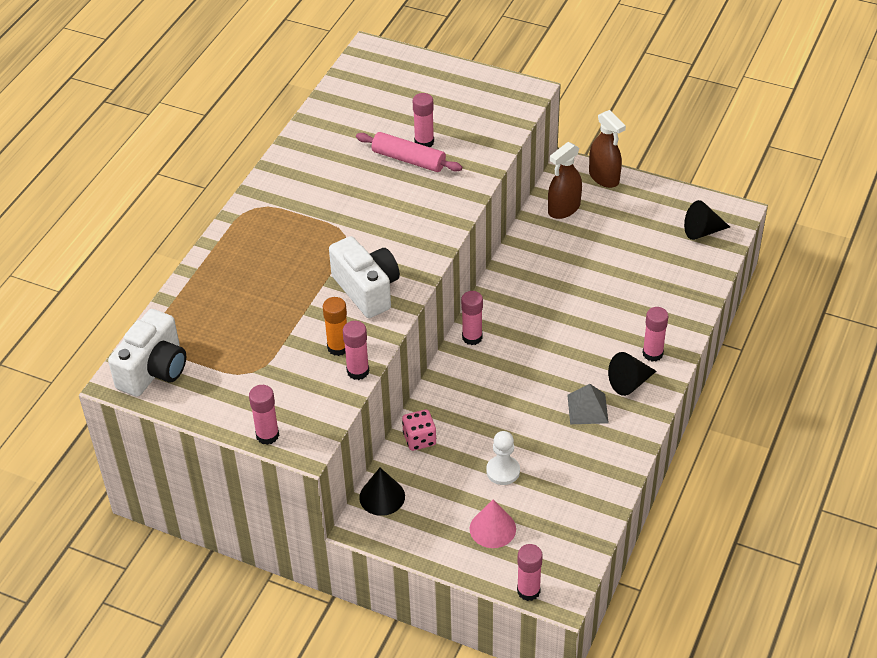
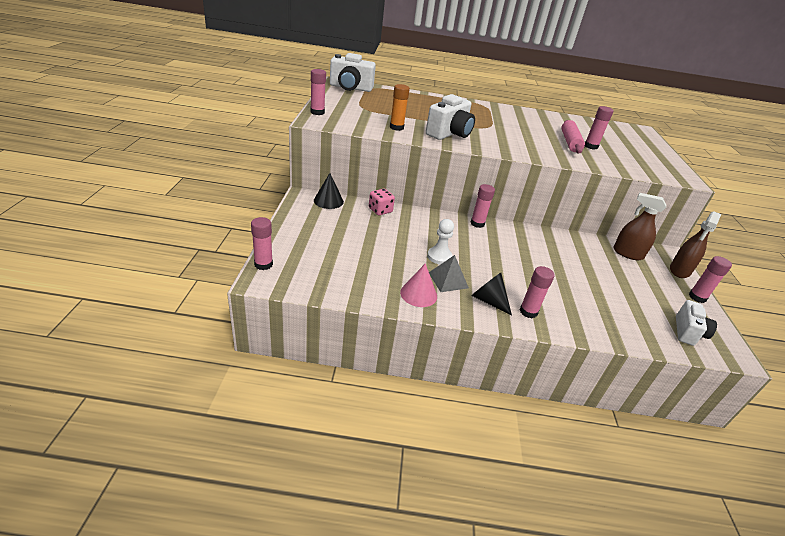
camera: 65 degrees right, 10 degrees down
(358, 371) = (381, 133): pink glue stick -> pink glue stick (697, 297)
(492, 528) = (316, 244): pink cone -> pink cone (418, 294)
(503, 471) = (369, 245): white pawn -> white pawn (439, 256)
(702, 231) = (688, 332): black cone -> white camera

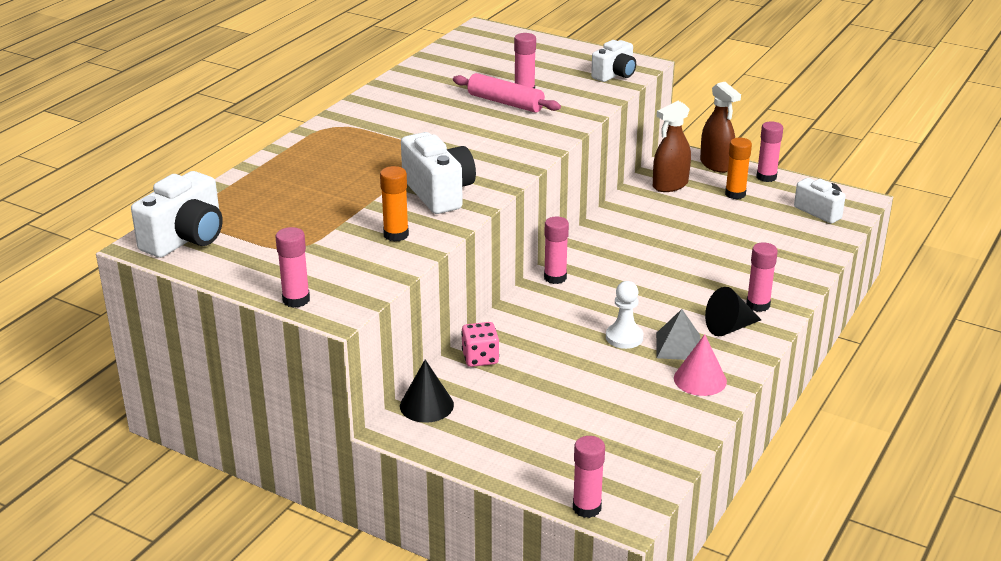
camera: 60 degrees left, 5 degrees down
(654, 284) = (735, 194): none -> orange glue stick
(658, 172) = (615, 75): none -> white camera

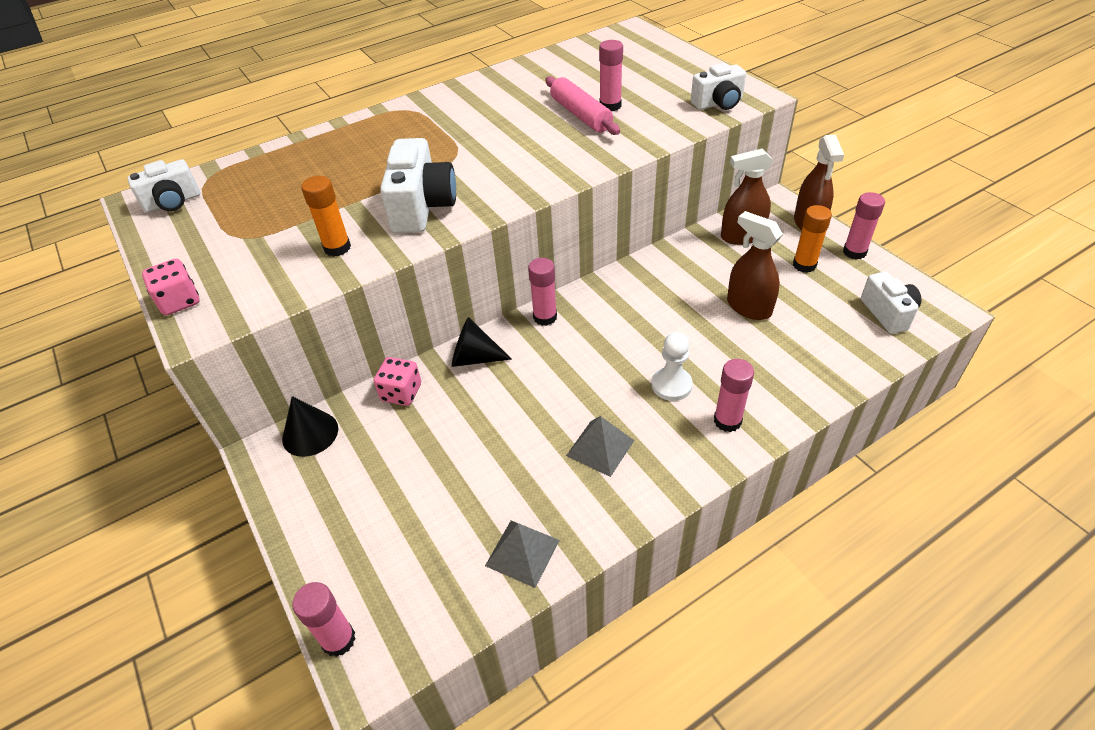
camera: 30 degrees right, 15 degrees up
(186, 239) = (173, 202): white camera -> white camera, size x0.65
(296, 300) = (179, 301): pink glue stick -> pink dice
(624, 337) = (553, 415): white pawn -> white pawn (671, 385)
(676, 420) = (522, 552): none -> grey pyramid
(700, 379) = (589, 503): pink cone -> none
(715, 231) = (748, 307): none -> brown spray bottle
(729, 327) = (673, 441): black cone -> black cone (474, 358)

